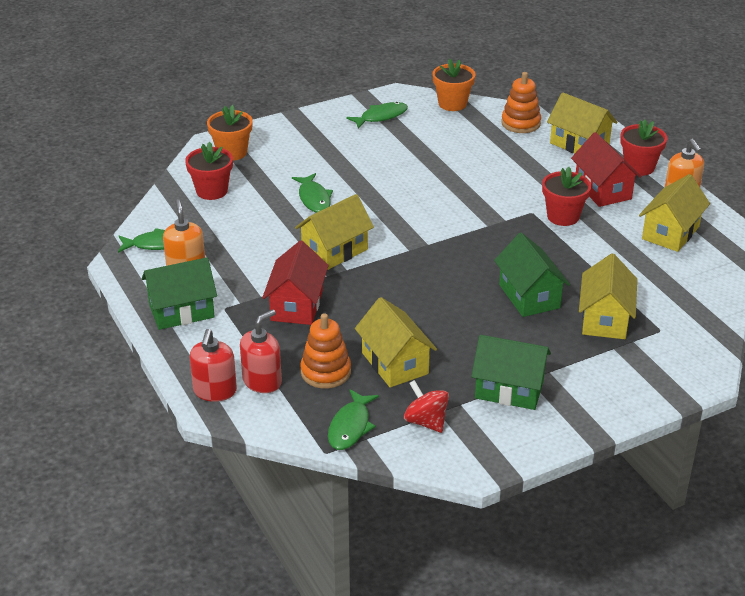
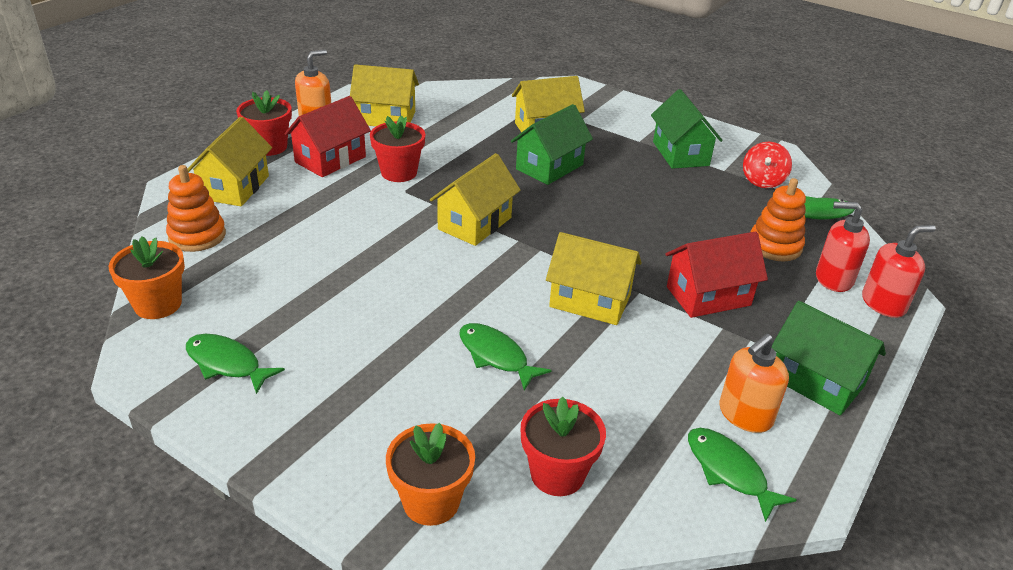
camera: 120 degrees left, 0 degrees up
(314, 198) = (496, 356): green fish -> green fish turned 90 degrees counterclockwise
(395, 363) = (717, 212): yellow house -> yellow house (474, 223)

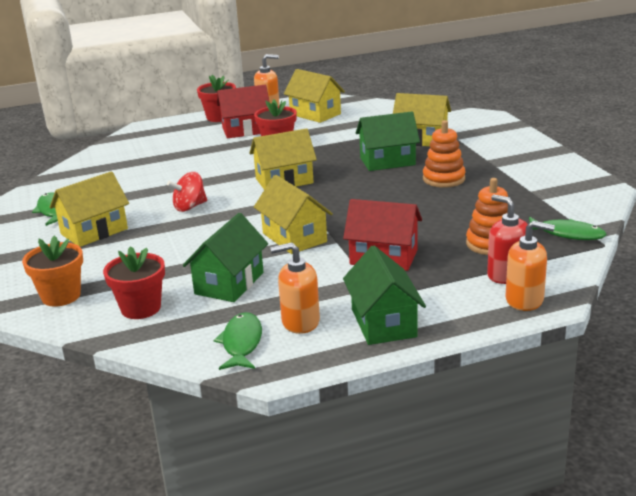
camera: 40 degrees right, 10 degrees down
(158, 304) = (58, 178): orange flower pot -> none
(197, 236) = (119, 152): orange stacking toy -> orange stacking toy (443, 179)
(235, 187) = (171, 134): yellow house -> yellow house (94, 231)
(496, 356) = (192, 247): green fish -> none
(680, 153) = (509, 173): green house -> green house (229, 283)
(762, 181) = (554, 204): red spinning top -> red spinning top (189, 207)
(883, 303) = (524, 300): red soap dispenser -> orange soap dispenser

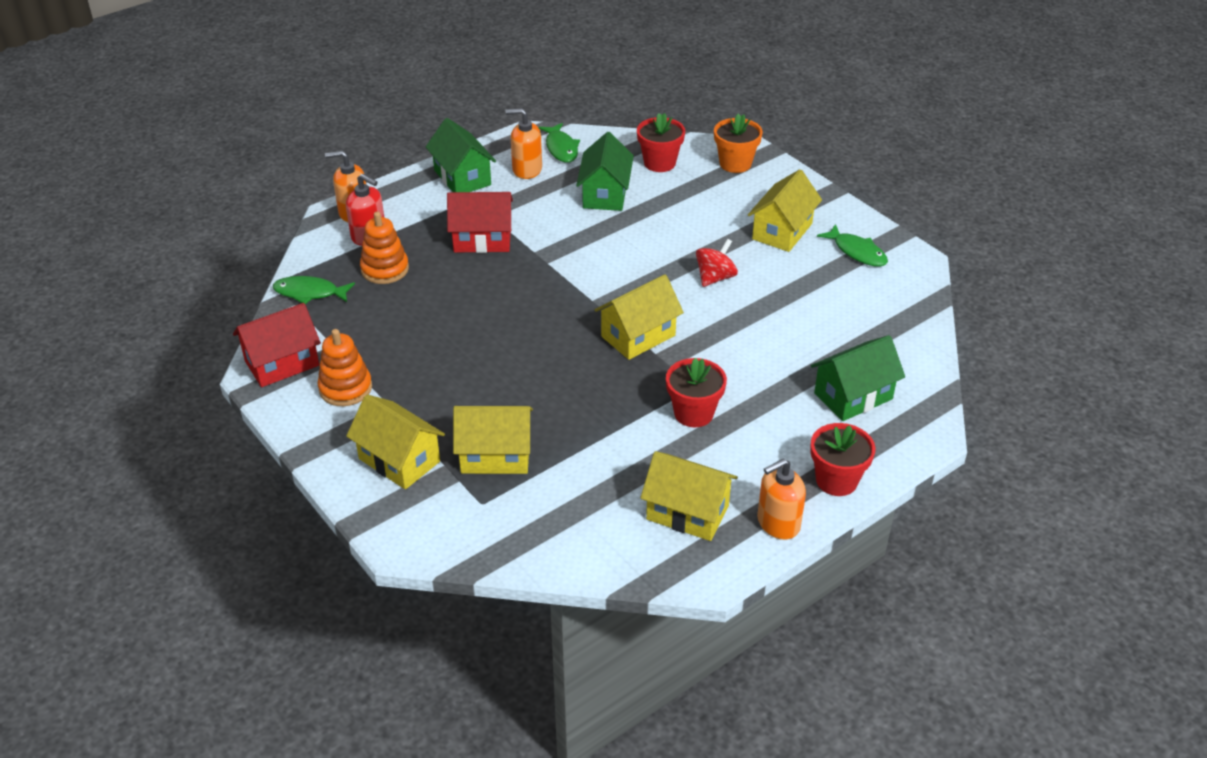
camera: 160 degrees right, 15 degrees up
(245, 130) = (766, 446): red house -> red house (282, 363)
(294, 237) = (577, 251): yellow house -> yellow house (399, 460)
(300, 322) = (527, 169): orange soap dispenser -> orange soap dispenser turned 150 degrees counterclockwise
(387, 161) = (527, 394): green house -> green house (853, 396)
(443, 179) = (447, 366): orange stacking toy -> orange stacking toy (345, 388)

